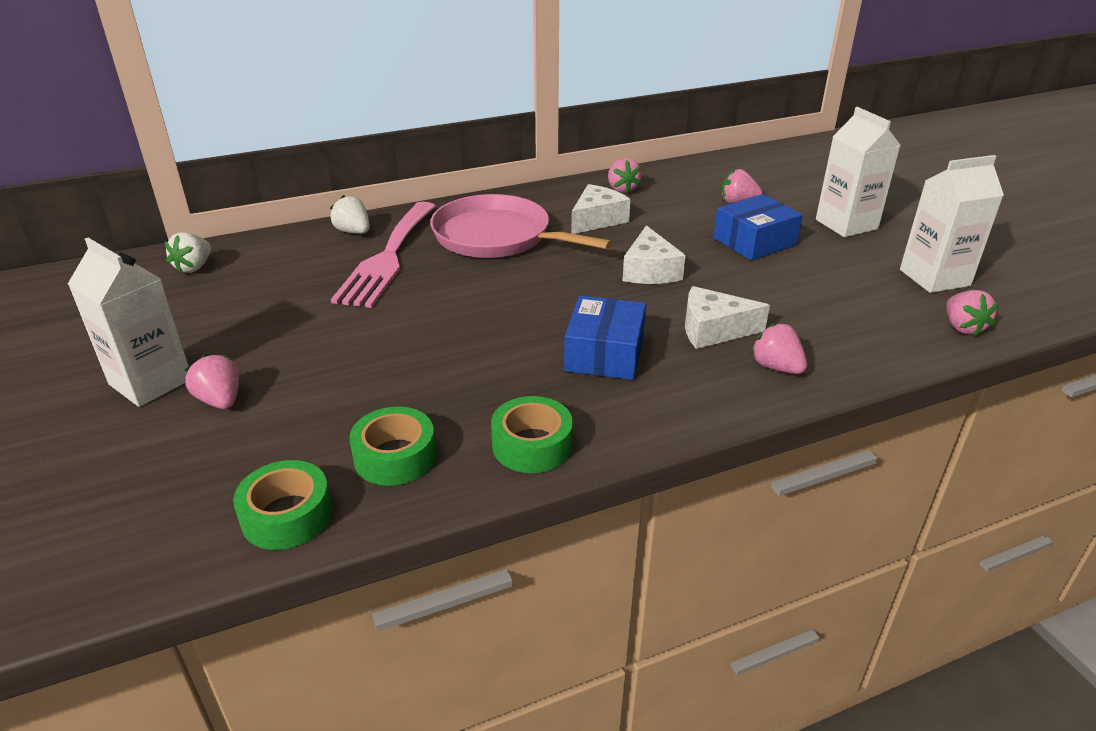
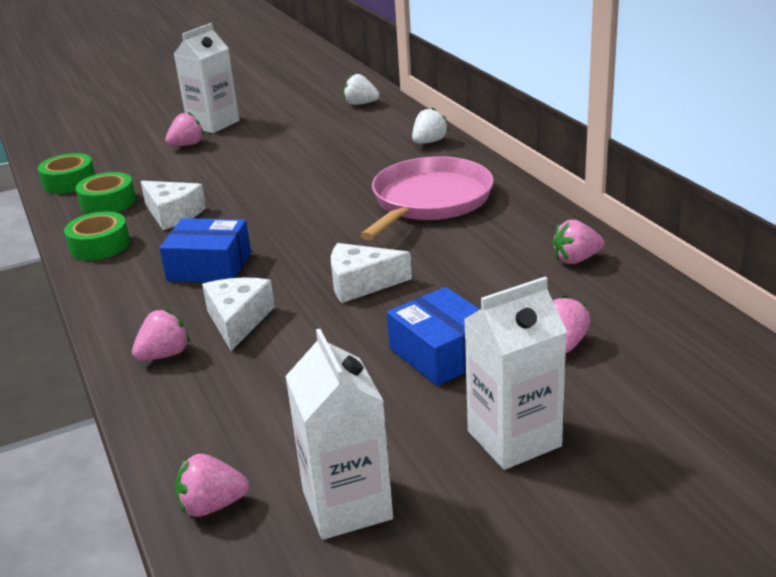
camera: 90 degrees right, 5 degrees down
(388, 257) = (382, 162): pink fork -> none
(597, 220) = (481, 248): white cheese -> white cheese (173, 214)

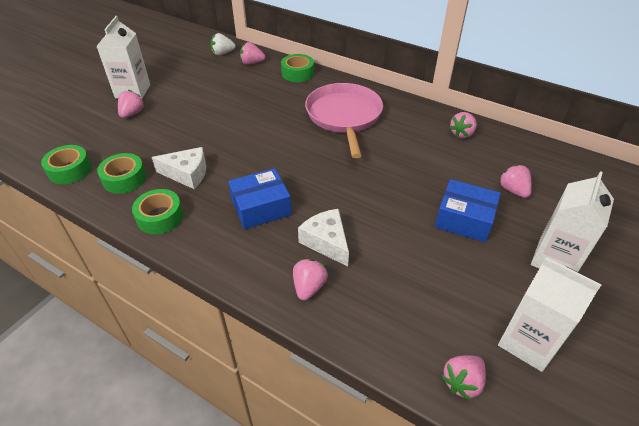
camera: 35 degrees left, 15 degrees up
(361, 283) = (370, 188): white cheese -> none
(384, 120) = (252, 63): none -> pink strawberry
(429, 142) = (297, 73): white strawberry -> green tape

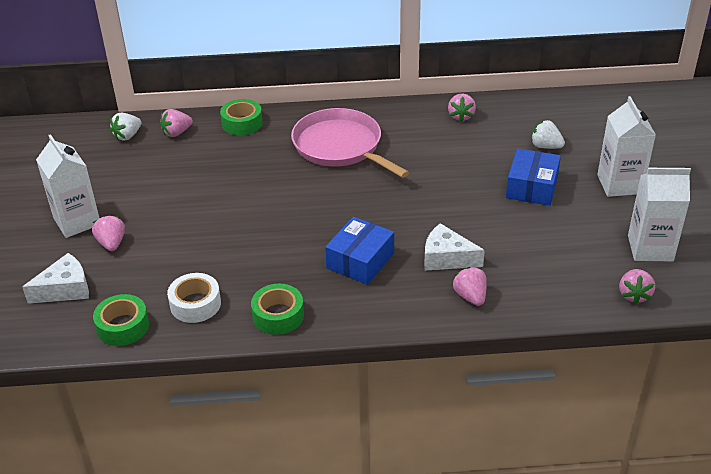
camera: 35 degrees left, 5 degrees down
(124, 179) = (195, 304): green tape -> white tape
(187, 174) = (254, 269): white cheese -> white cheese (65, 289)
(464, 219) = (532, 187): blue box -> blue box turned 60 degrees counterclockwise
(513, 190) = (545, 146): pink strawberry -> white strawberry

